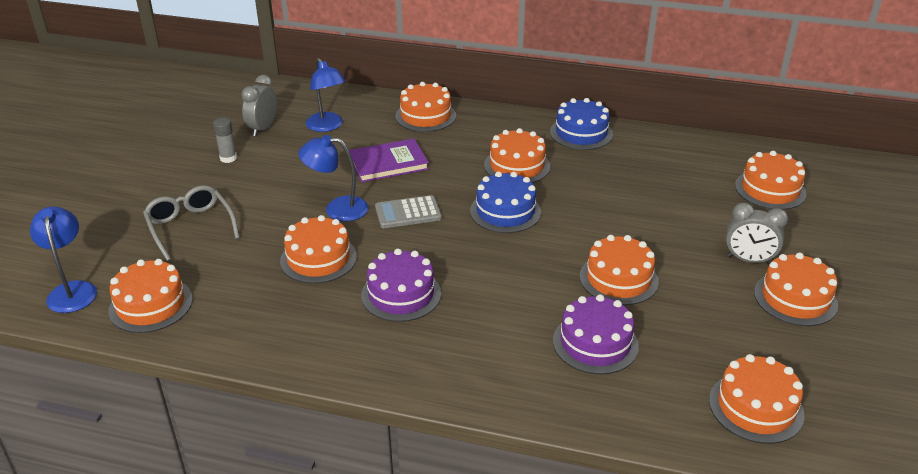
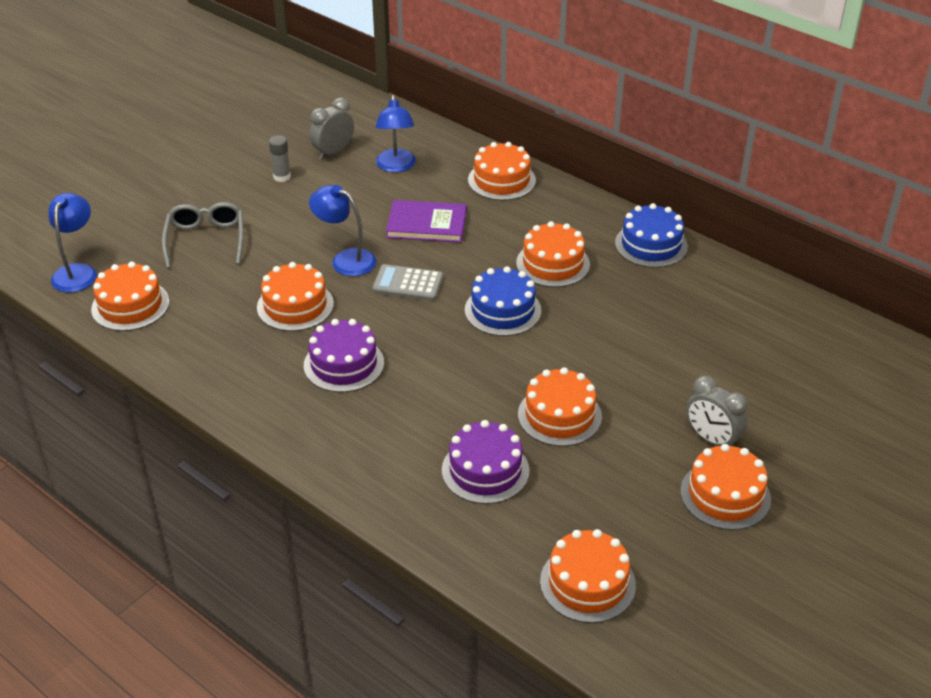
camera: 25 degrees right, 5 degrees up
(770, 189) = (807, 370): orange cake -> none

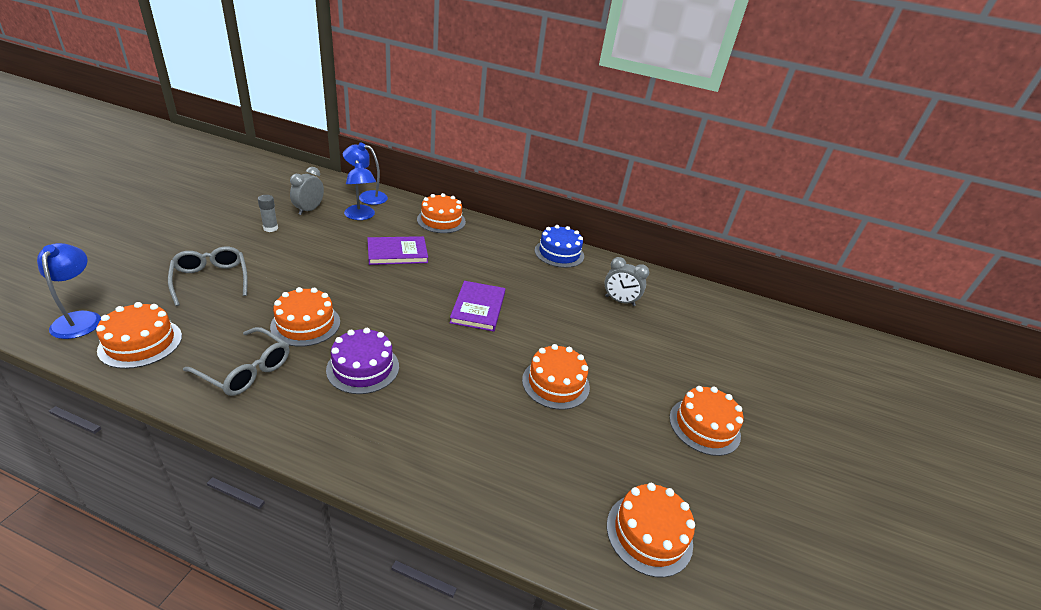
camera: 25 degrees left, 5 degrees down
(225, 349) = (246, 370): none -> grey glasses
(345, 260) = (340, 283): blue lamp -> blue lamp (367, 197)
(408, 284) = (397, 296): grey calculator -> none
(485, 470) = (518, 442): purple cake -> none
(503, 310) = (478, 308): blue cake -> purple book
(553, 263) = (500, 271): orange cake -> none
(711, 439) = (670, 383): grey clock -> grey clock (620, 301)

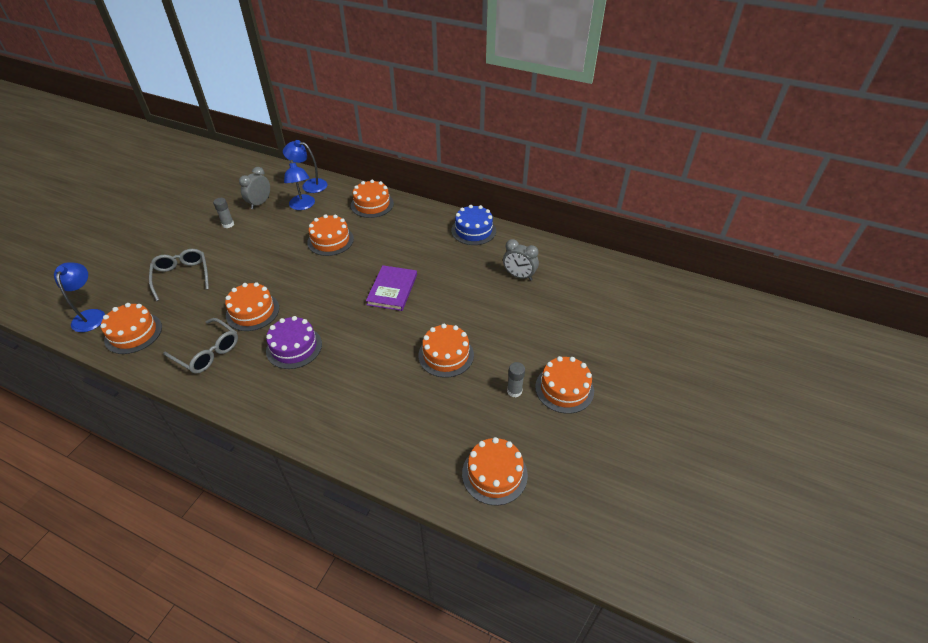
camera: 10 degrees right, 10 degrees up
(397, 253) = (330, 240): purple book -> orange cake
(647, 428) = (514, 391): none -> grey glue stick

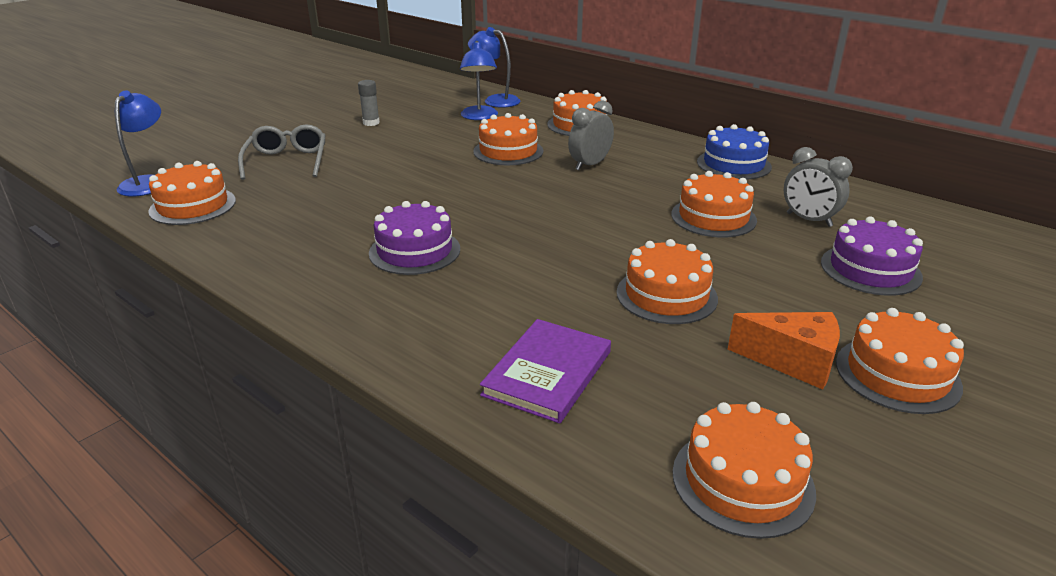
camera: 15 degrees right, 15 degrees down
(208, 352) = (284, 239): grey glasses -> none
(252, 311) = (368, 206): orange cake -> orange cake (713, 217)
(260, 203) = (421, 109): grey clock -> grey clock (589, 165)
(392, 289) = (589, 209): purple book -> purple book (547, 373)
(514, 391) = (793, 362): grey glue stick -> orange cheese
(552, 312) = (870, 269): none -> purple cake

